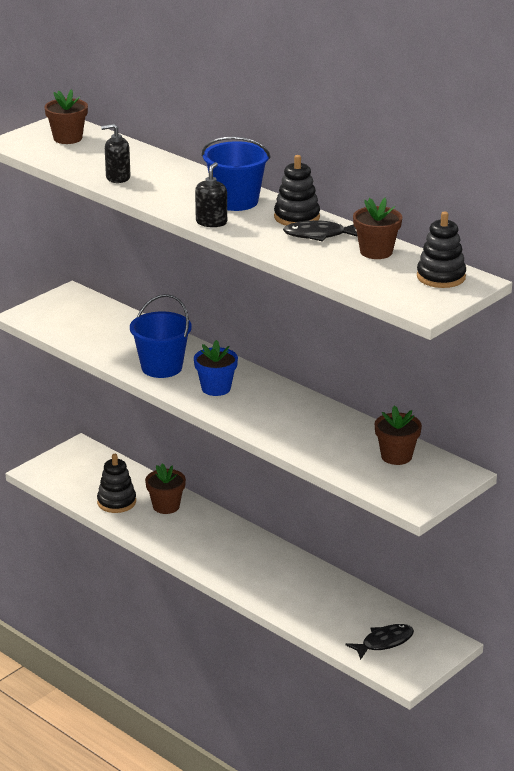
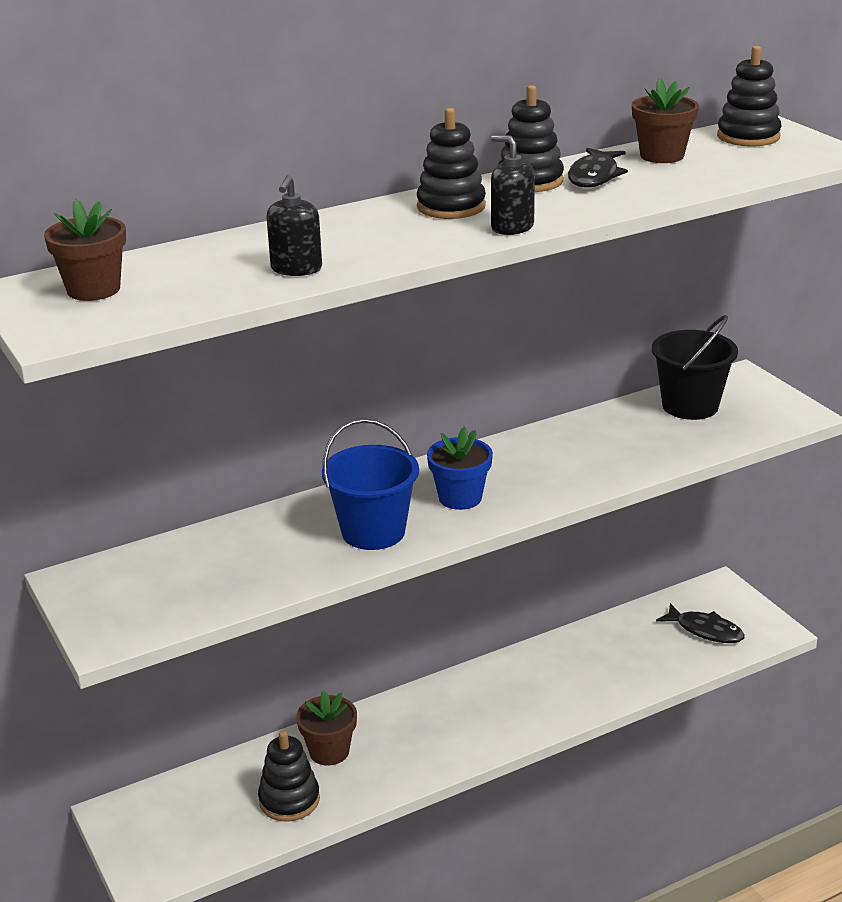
camera: 70 degrees left, 0 degrees up
(236, 201) = (451, 207): blue bucket -> black stacking toy
(384, 642) = (705, 630): black fish -> black fish turned 135 degrees clockwise
(396, 456) = (690, 406): brown flower pot -> black bucket

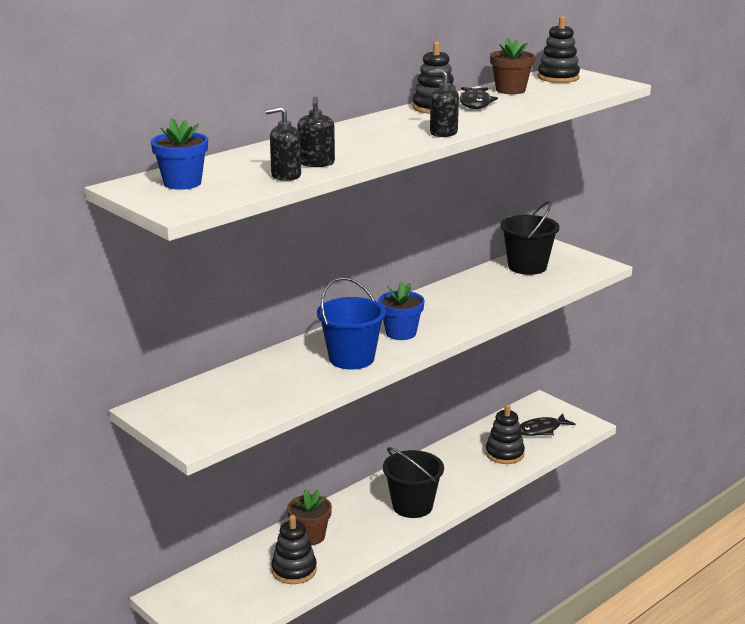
camera: 15 degrees left, 5 degrees down
(93, 289) = (182, 183): brown flower pot -> blue flower pot
(239, 288) = (286, 175): none -> black soap dispenser
(451, 207) = (393, 124): black stacking toy -> black stacking toy (504, 454)
(482, 725) = (412, 506): none -> black bucket
(705, 630) = (541, 430): black fish -> black fish turned 135 degrees clockwise

